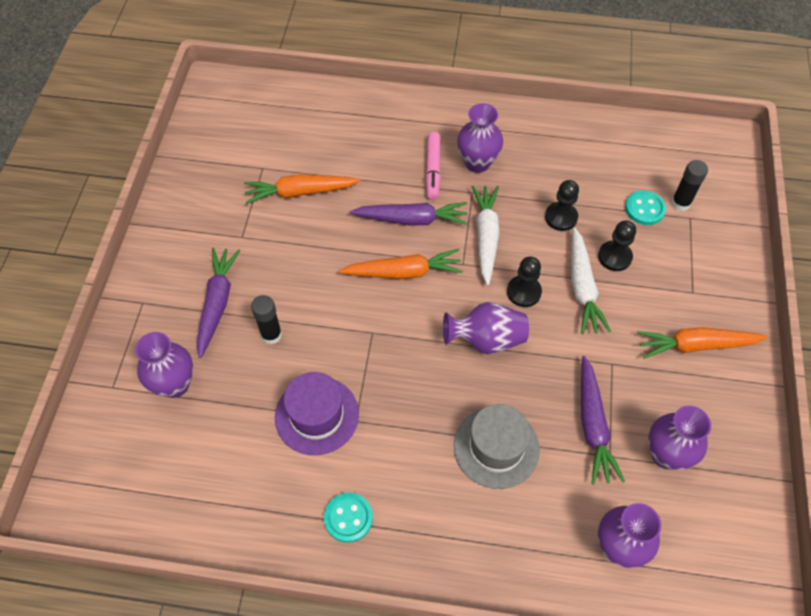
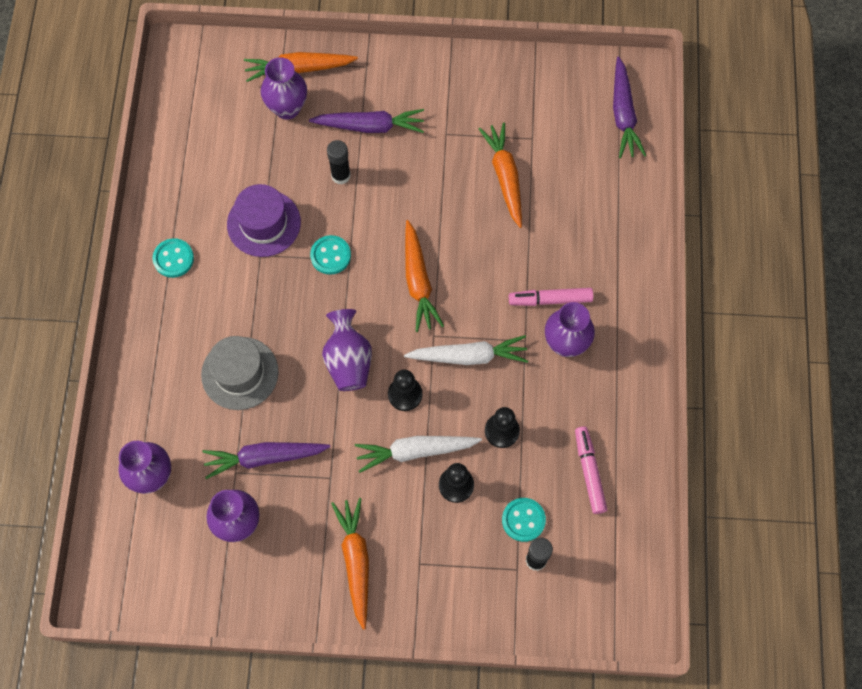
camera: 85 degrees right, 10 degrees up
(126, 370) = (299, 69): none -> orange carrot
(365, 350) = (330, 255): none -> turquoise button
(412, 219) = (483, 284): purple carrot -> purple carrot (623, 114)
(598, 158) = (589, 472): none -> pink marker

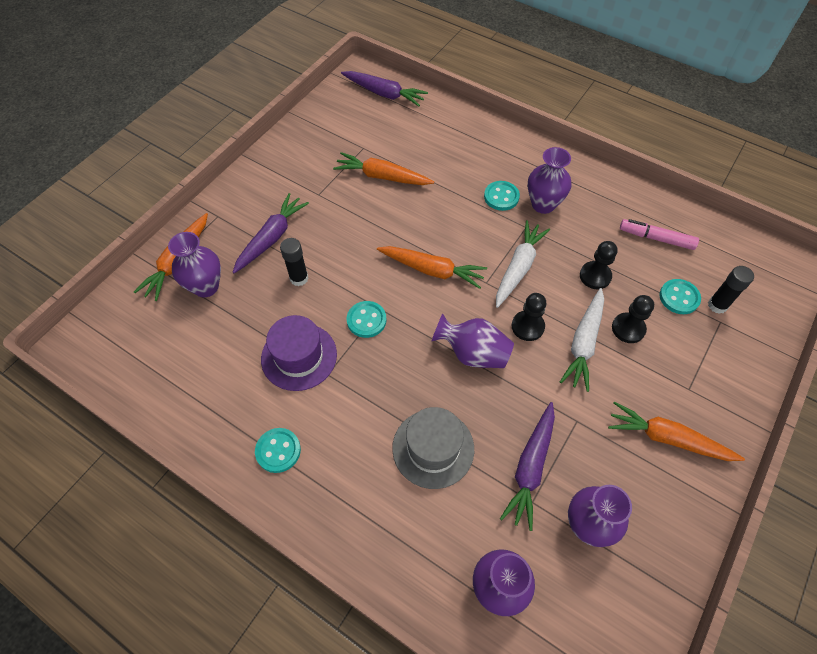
camera: 60 degrees left, 10 degrees down
(550, 299) = (501, 197): pink marker -> turquoise button

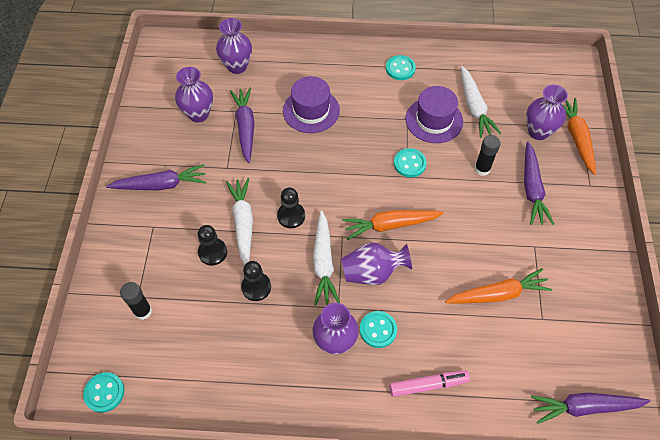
camera: 150 degrees right, 0 degrees up
(241, 349) = (474, 107): none -> white carrot
(433, 448) = (311, 110): grey hat -> purple hat
(473, 353) = (320, 177): purple vase -> purple vase (372, 272)
(656, 238) = (214, 358): pink marker -> pink marker (428, 385)
(668, 438) = (161, 185): orange carrot -> purple carrot
(679, 297) = (178, 302): turquoise button -> turquoise button (104, 392)

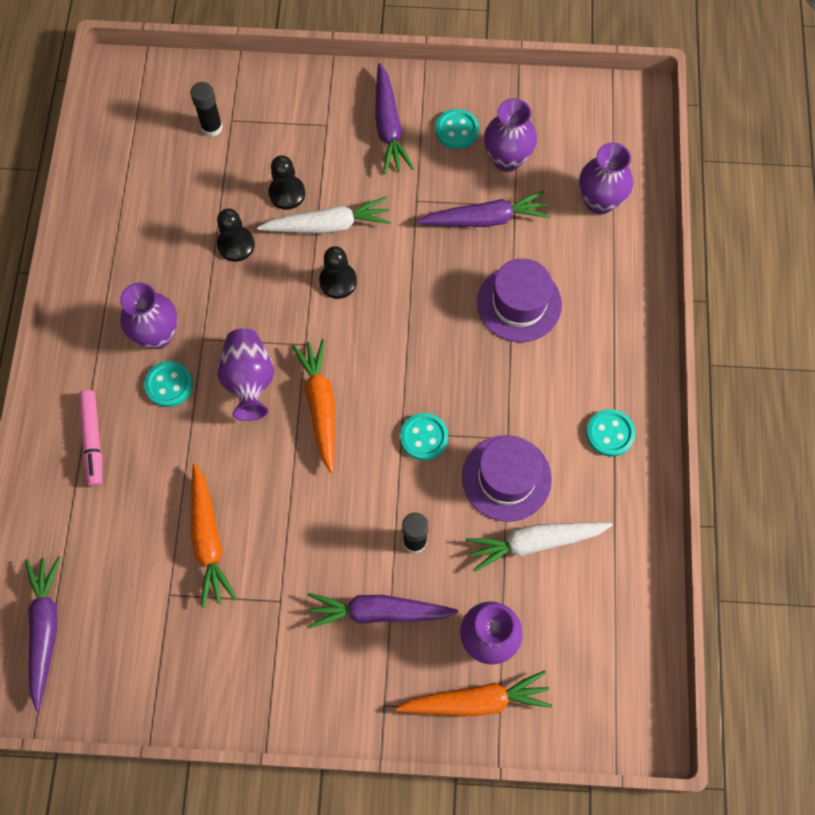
camera: 90 degrees right, 10 degrees up
(104, 392) = (118, 103): turquoise button -> turquoise button (456, 130)
(323, 262) = (266, 321): white carrot -> none

